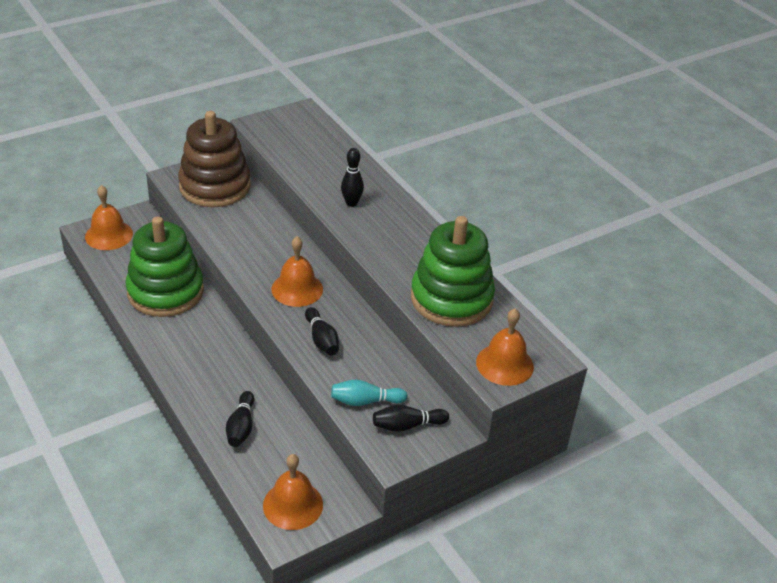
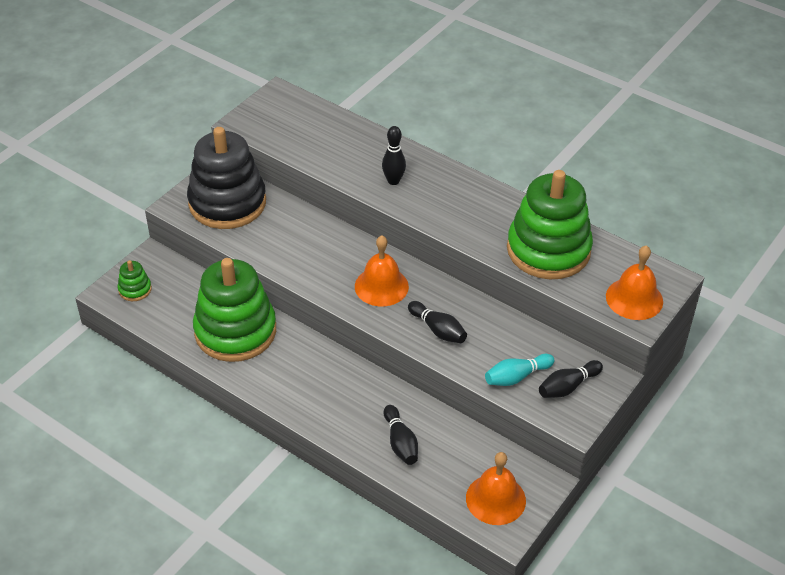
camera: 20 degrees left, 5 degrees up
(109, 235) = (135, 289): orange bell -> green stacking toy
(215, 186) = (227, 203): brown stacking toy -> black stacking toy

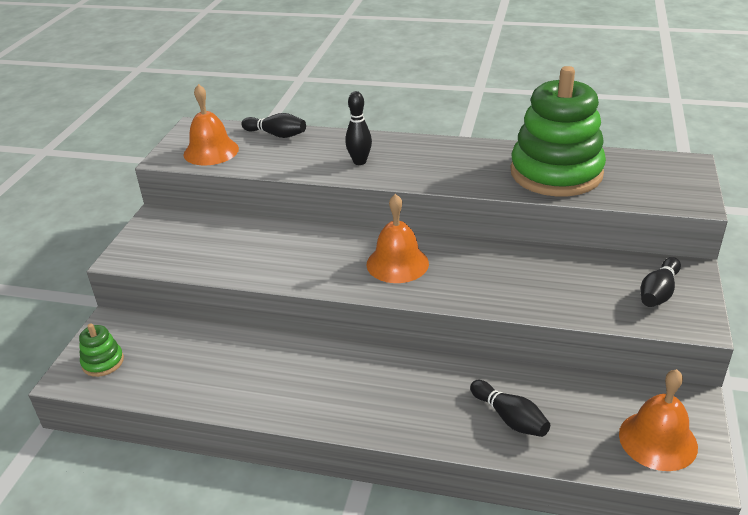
camera: 20 degrees left, 10 degrees down
(227, 203) = (181, 239): black stacking toy -> none
(235, 331) = (247, 366): green stacking toy -> none
(438, 330) = (486, 284): black bowling pin -> black bowling pin (276, 135)
(516, 377) = (601, 300): turquoise bowling pin -> none
(634, 298) = (672, 187): orange bell -> orange bell (211, 151)

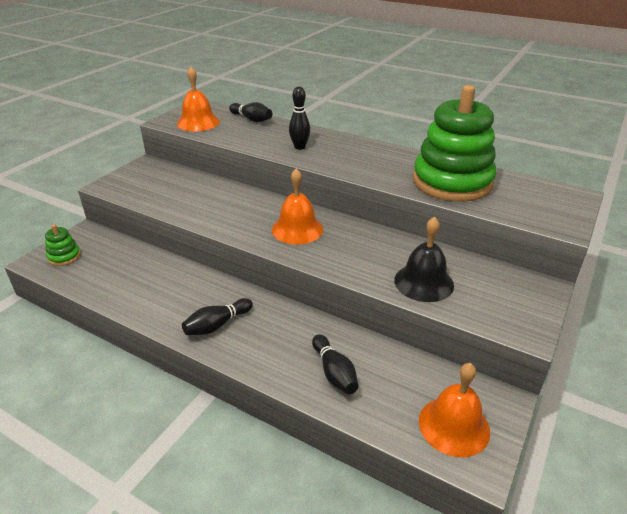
camera: 15 degrees right, 0 degrees up
(569, 294) = (424, 282): none -> black bell
(658, 292) = (504, 298): black bowling pin -> black bowling pin (217, 325)

